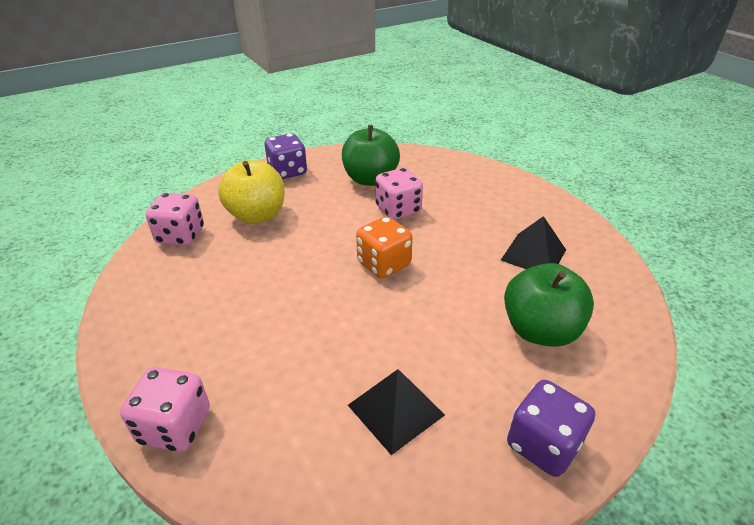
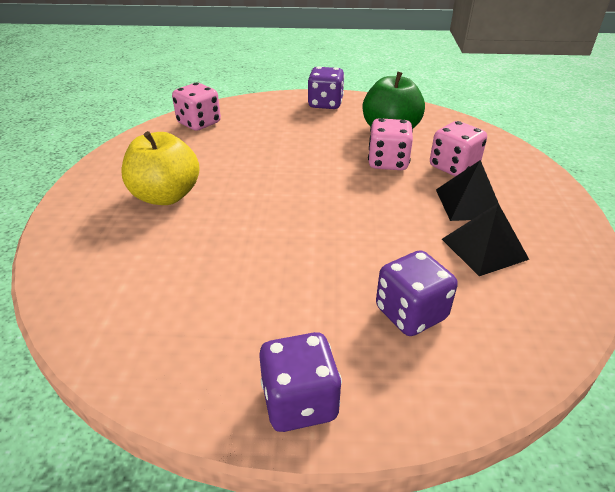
camera: 35 degrees right, 0 degrees up
(175, 426) = (66, 238): pink dice -> pink dice (453, 167)
(257, 215) = (266, 127): yellow apple -> yellow apple (166, 196)
(383, 264) = (325, 199): orange dice -> none
(396, 410) = (211, 306): black pyramid -> black pyramid (469, 203)
(540, 330) = (410, 313): green apple -> purple dice

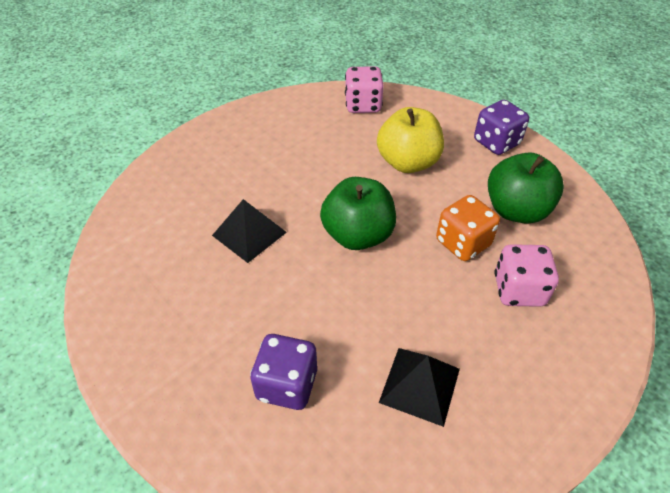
camera: 45 degrees right, 10 degrees up
(166, 196) = (261, 164): yellow apple -> yellow apple (408, 162)
(299, 401) = (149, 378): purple dice -> none
(316, 196) = (357, 235): none -> green apple
(388, 162) = (463, 243): pink dice -> orange dice
(469, 203) = (474, 336): black pyramid -> black pyramid (249, 233)

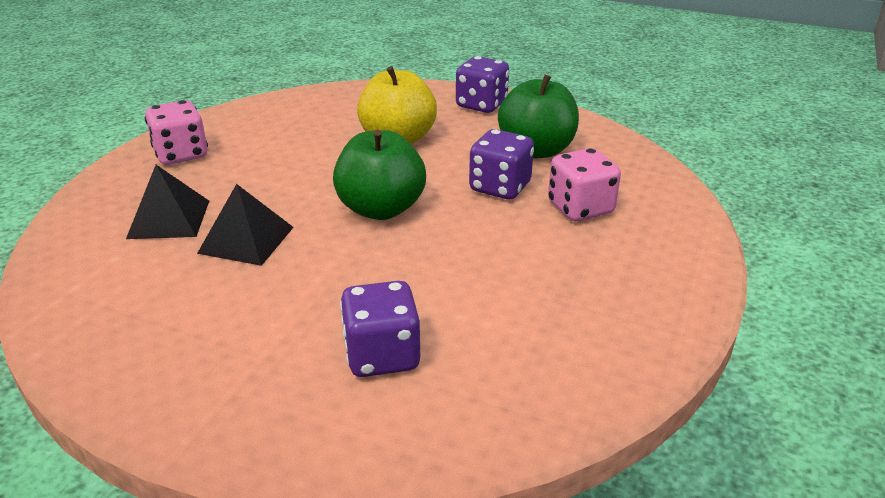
camera: 25 degrees left, 15 degrees down
(363, 105) = (315, 104): pink dice -> pink dice (181, 154)
(419, 385) = (532, 309): black pyramid -> black pyramid (169, 219)
(463, 243) = (500, 187): orange dice -> purple dice

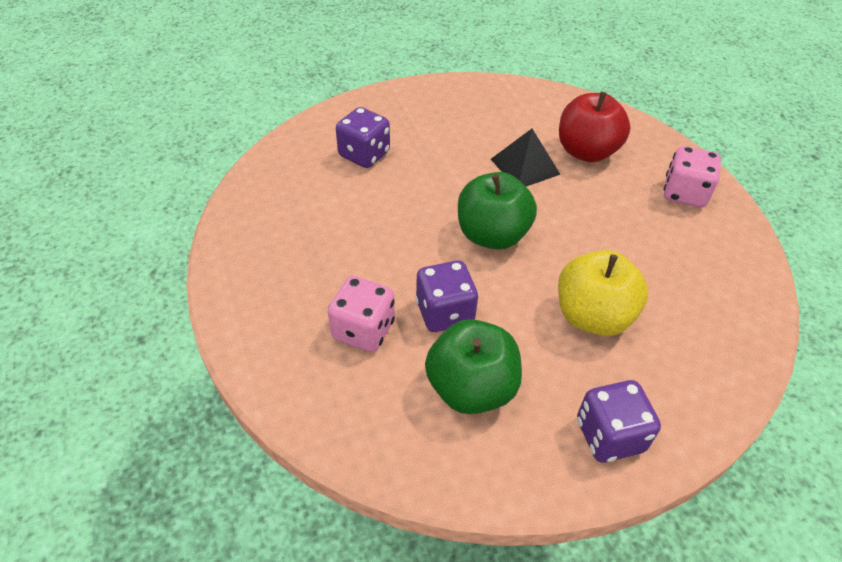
camera: 135 degrees right, 15 degrees up
(169, 219) = (586, 152): black pyramid -> red apple

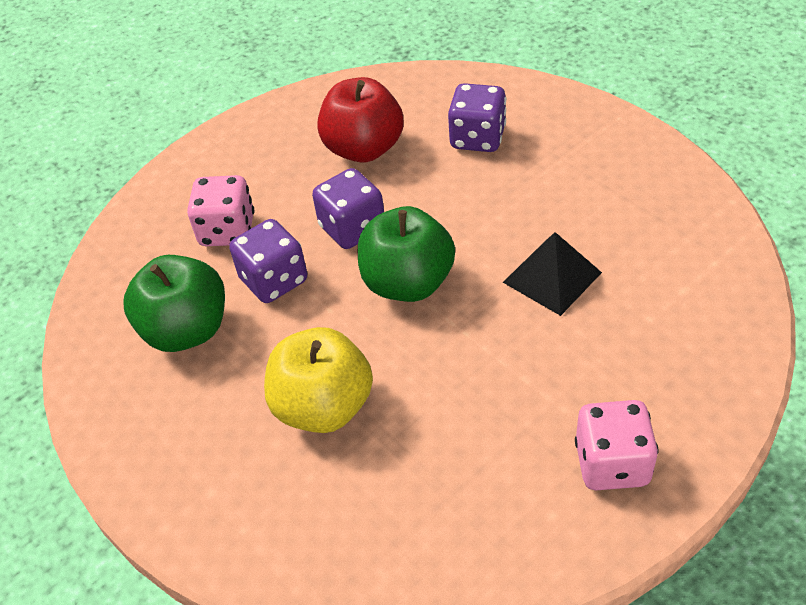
camera: 75 degrees right, 0 degrees up
(586, 152) = (629, 331): red apple -> red apple (364, 149)
(609, 435) = (164, 457): purple dice -> purple dice (352, 228)

